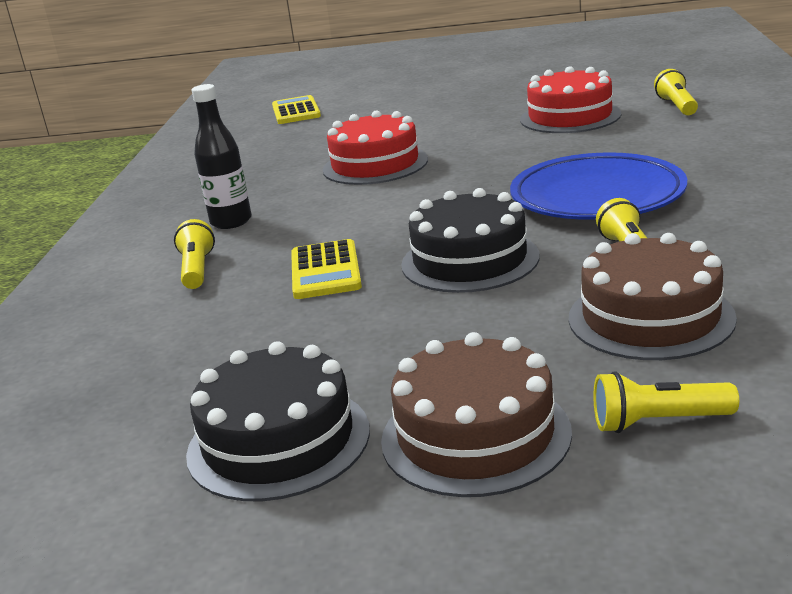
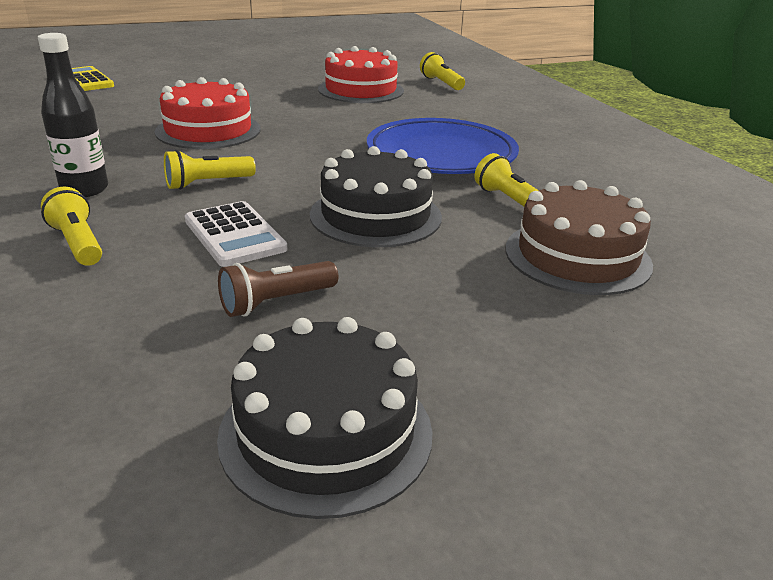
camera: 30 degrees left, 5 degrees up
(317, 333) = (276, 302): none -> brown flashlight
(325, 271) = (234, 235): yellow calculator -> white calculator
(475, 435) = (527, 390): brown cake -> none
(658, 422) = (669, 351): yellow flashlight -> yellow flashlight (207, 183)

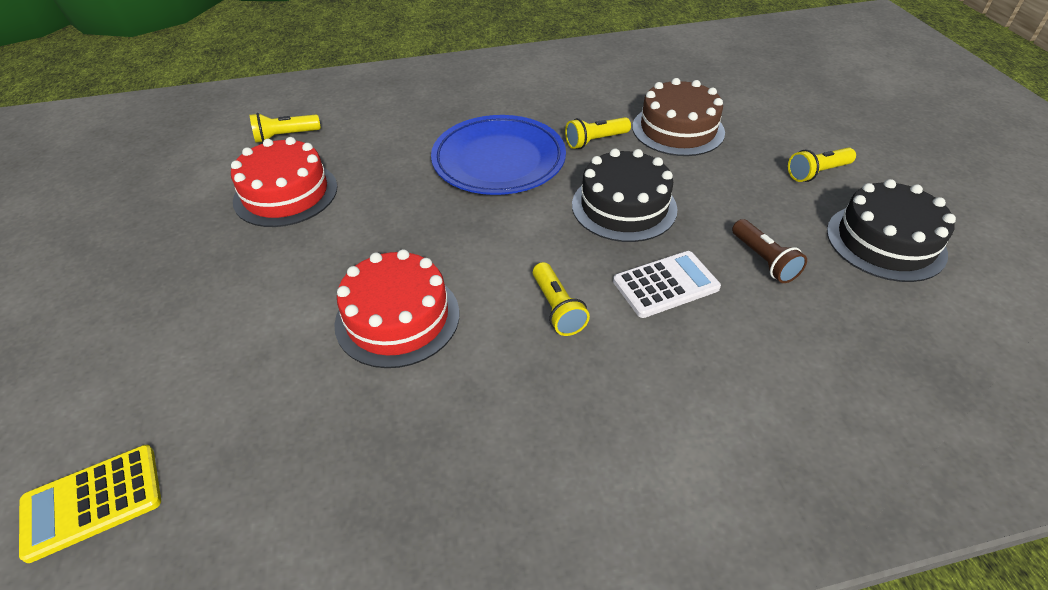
camera: 80 degrees left, 15 degrees up
(78, 243) = (694, 388): yellow flashlight -> yellow flashlight (817, 173)
(84, 190) = (571, 407): black bottle -> none

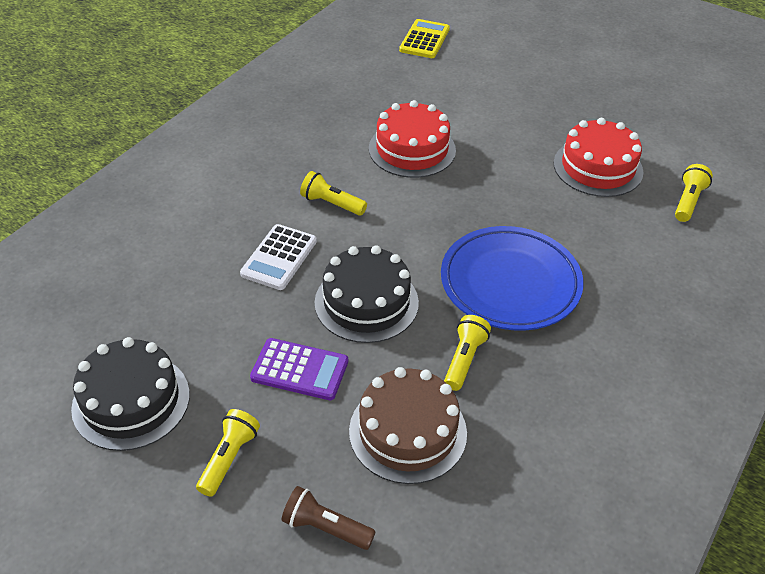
camera: 135 degrees right, 0 degrees up
(723, 193) = (300, 370): none -> purple calculator
(763, 260) = (223, 319): brown flashlight -> brown flashlight (325, 527)

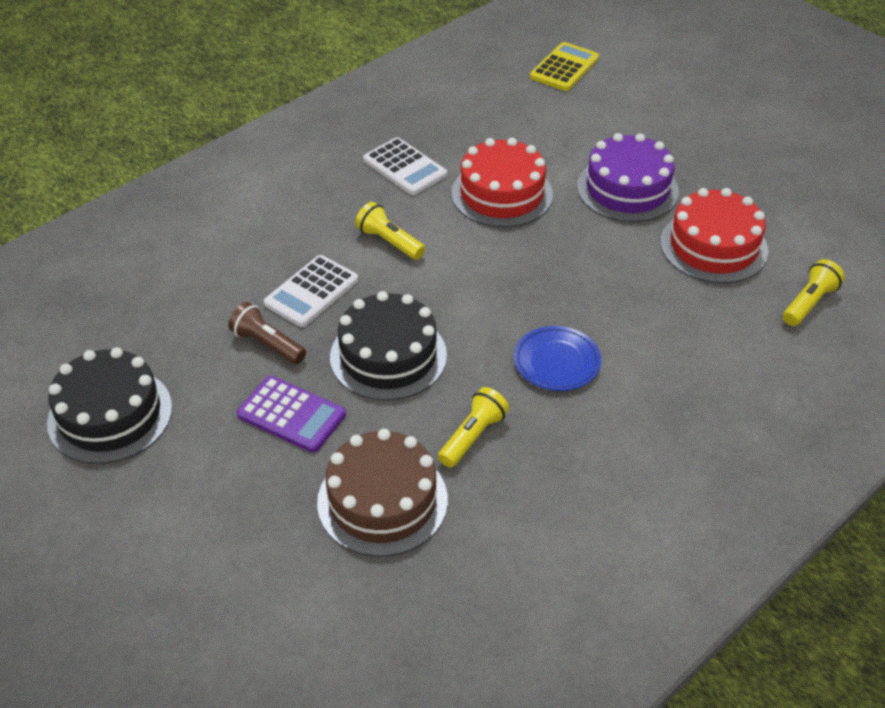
camera: 15 degrees right, 0 degrees up
(229, 458) = (188, 491): yellow flashlight -> none
(322, 139) = (405, 167): none -> white calculator
(325, 527) = (261, 581): brown flashlight -> brown flashlight (267, 344)
(510, 283) = (557, 362): blue plate -> blue plate, size x0.53
(512, 131) = (627, 189): none -> purple cake

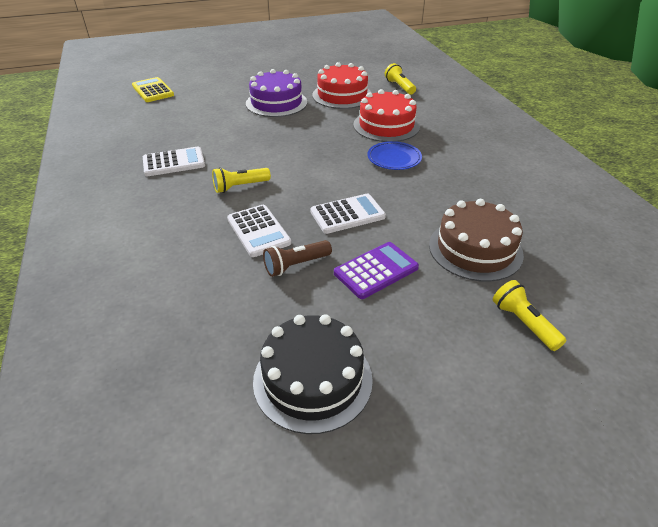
camera: 65 degrees left, 5 degrees down
(388, 356) = (347, 214): black cake -> white calculator
(473, 436) = (437, 201): yellow flashlight -> yellow flashlight (523, 323)
(502, 194) = (239, 137): red cake -> red cake (386, 125)

